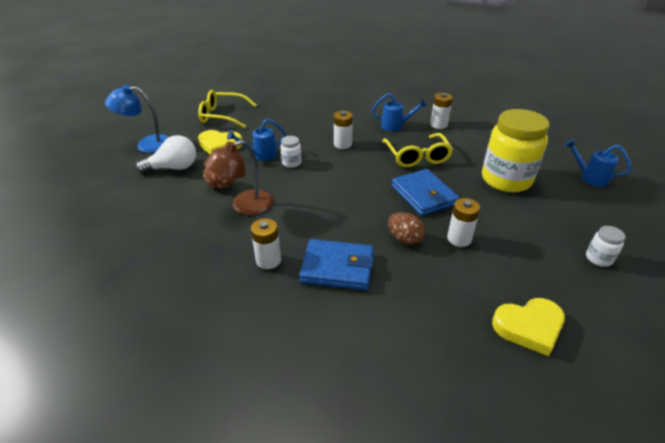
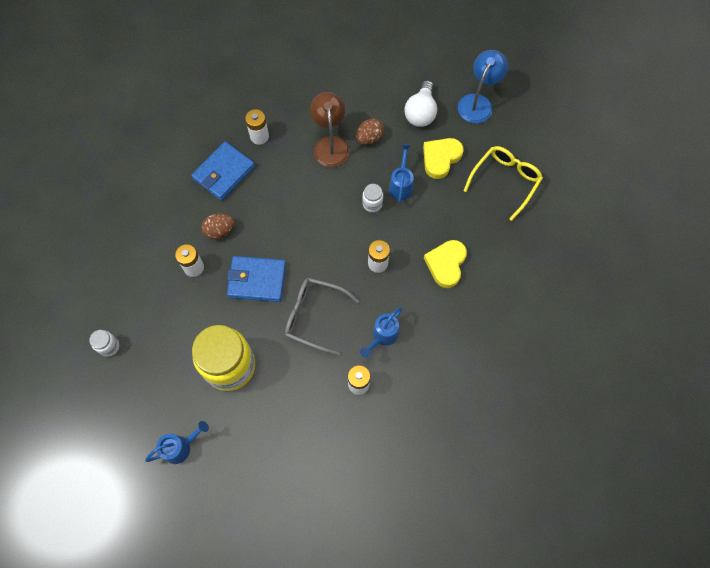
camera: 120 degrees right, 30 degrees up
(417, 156) = (314, 316): yellow glasses -> grey glasses
(529, 327) = (103, 248): yellow heart -> yellow heart (446, 264)

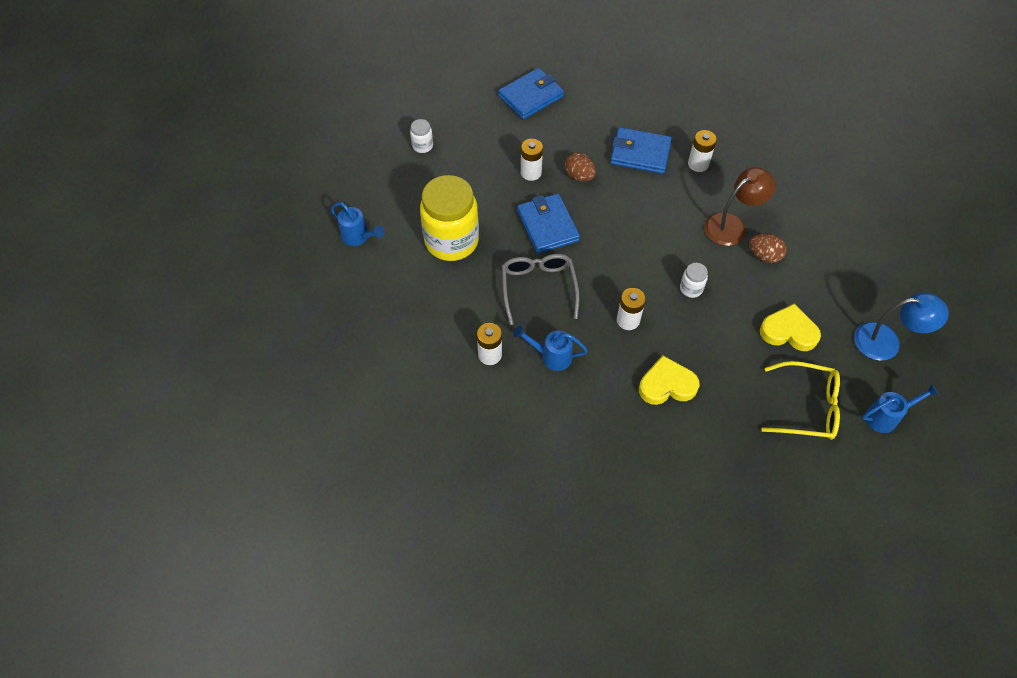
camera: 65 degrees right, 10 degrees down
(109, 228) = (531, 96): none -> blue wallet
(401, 185) = (730, 306): blue watering can -> blue watering can (886, 417)
(420, 112) = (830, 290): white light bulb -> none

